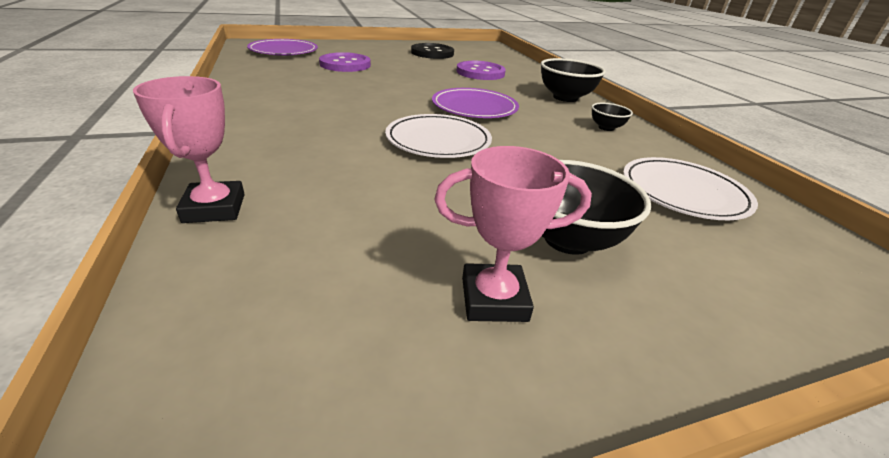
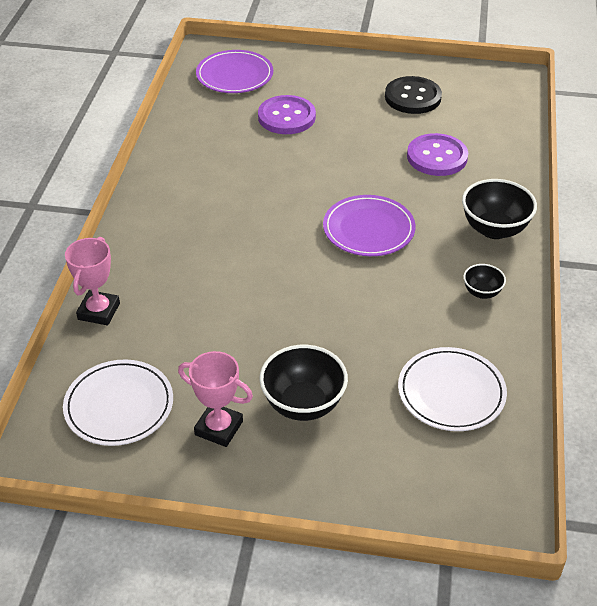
camera: 30 degrees right, 10 degrees up
(438, 140) = (292, 275): white plate -> white plate (119, 406)

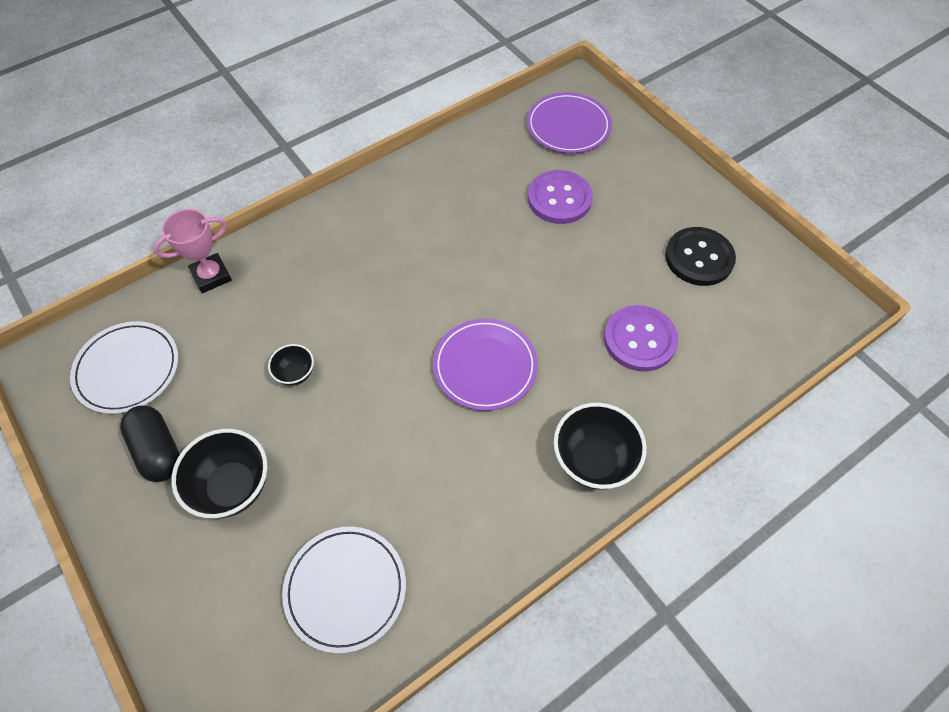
camera: 45 degrees right, 15 degrees up
(219, 428) = (158, 450): pink trophy -> black capsule
(482, 292) = (497, 516): black bowl -> black bowl (295, 374)

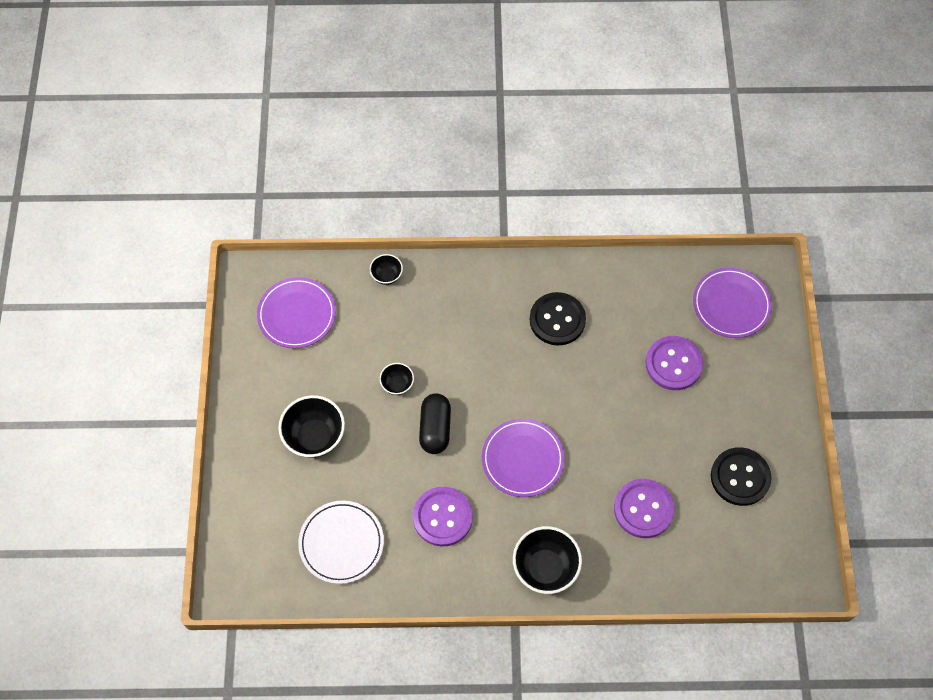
camera: 35 degrees right, 5 degrees up
(127, 369) = (297, 314): white plate -> purple plate
(158, 450) = (285, 384): black capsule -> black capsule (435, 429)
(211, 276) = (387, 276): pink trophy -> black bowl
(420, 221) = (557, 320): none -> black button
(444, 480) = (442, 517): none -> purple button

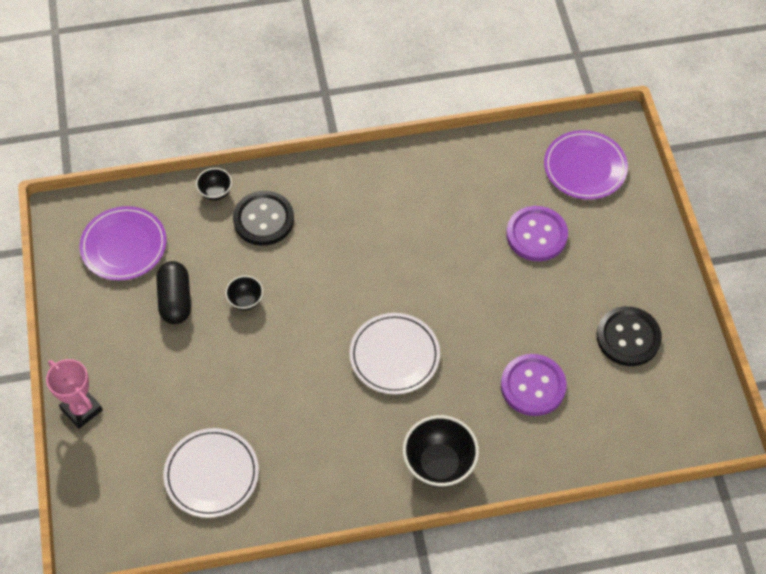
camera: 10 degrees left, 5 degrees down
(237, 463) = (82, 409): none -> pink trophy
(315, 437) = (164, 368): black bowl -> none
(435, 429) = (294, 339): black capsule -> black capsule (175, 300)
(442, 517) = (318, 429): purple button -> none
(522, 459) = (394, 355): purple plate -> white plate
(557, 320) = (406, 209): black button -> black button (263, 219)

